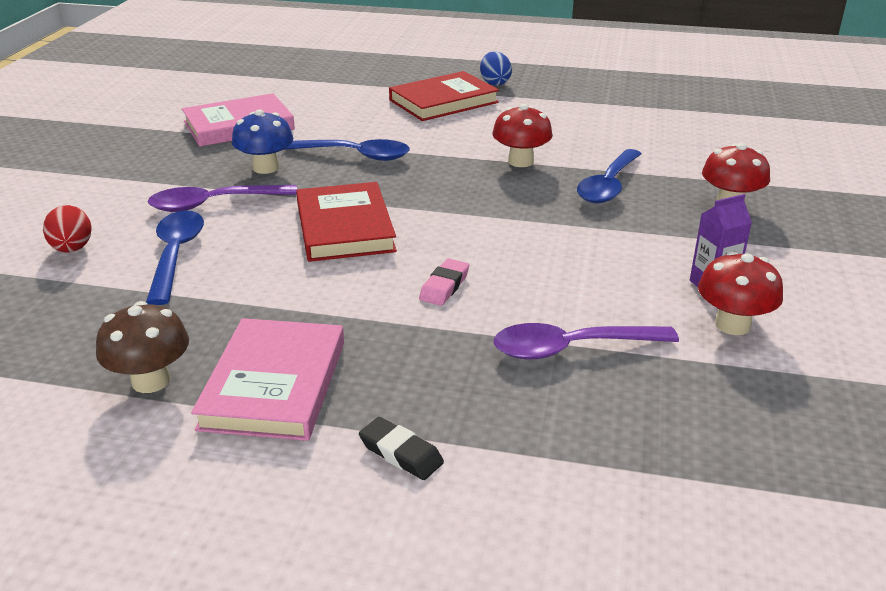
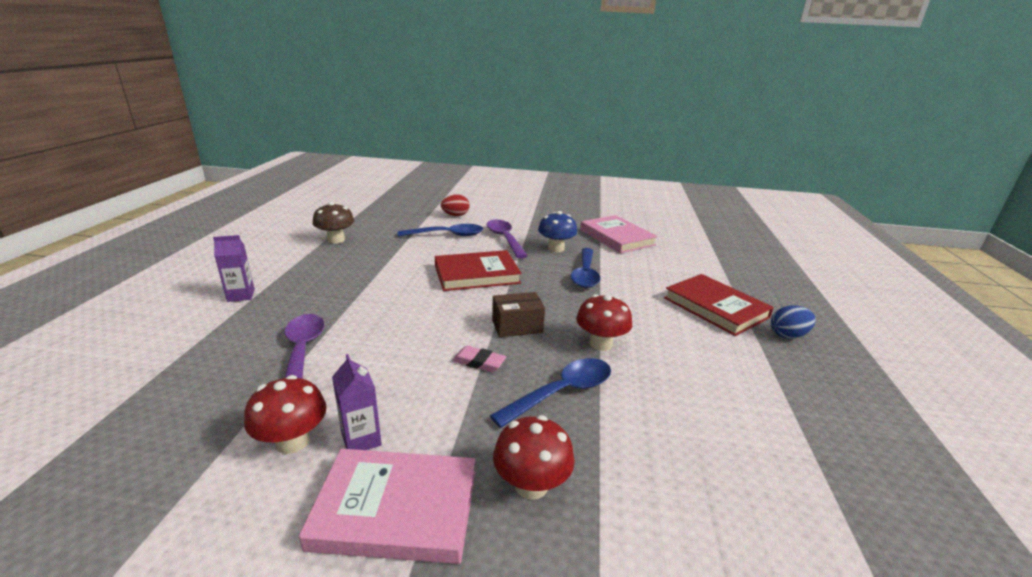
camera: 85 degrees right, 5 degrees down
(274, 384) = (318, 264): pink book -> pink book (396, 509)
(401, 453) = (241, 295): black eraser -> purple carton
(444, 286) = (396, 307): pink eraser -> pink eraser (479, 362)
(489, 203) = (517, 326): none -> brown box
(608, 186) = (562, 392): blue spoon -> blue spoon turned 120 degrees clockwise

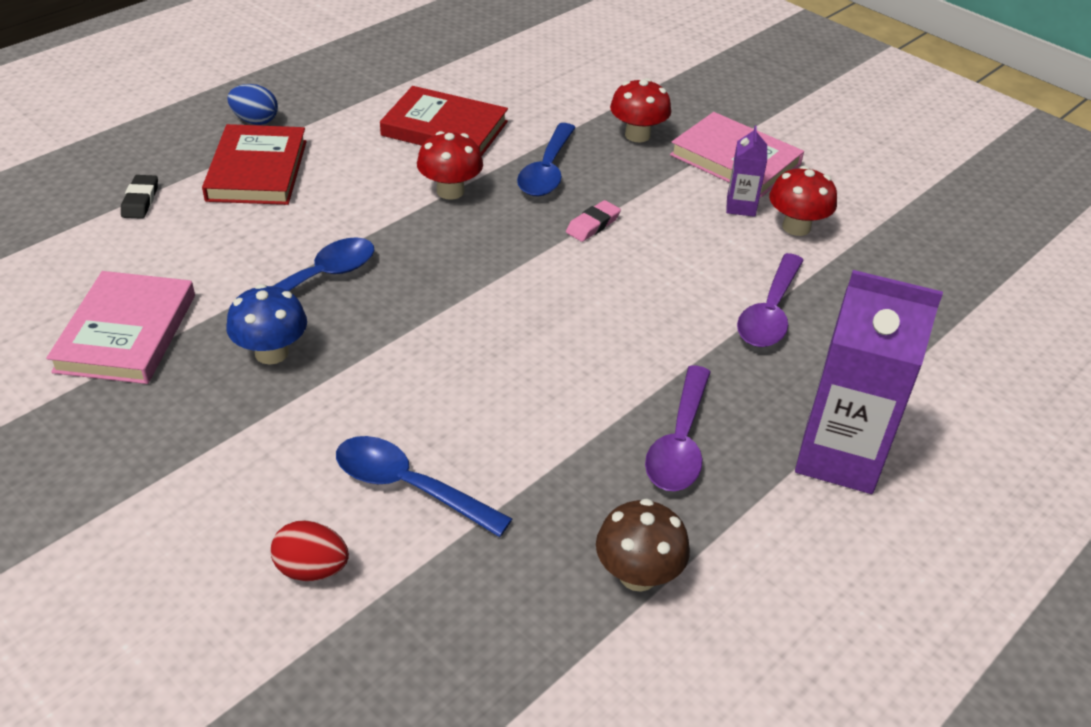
camera: 145 degrees left, 15 degrees up
(241, 295) = (839, 456): purple carton -> purple carton, size x2.10
(476, 274) = (467, 349): red book -> red book (444, 129)
(479, 362) = (593, 225): pink eraser -> pink eraser turned 75 degrees clockwise
(504, 239) = (318, 421): purple spoon -> purple spoon (679, 443)
(517, 326) = (510, 245): brown box -> none
(562, 392) = (547, 171): blue spoon -> blue spoon turned 75 degrees counterclockwise
(722, 273) = (140, 201): none -> black eraser

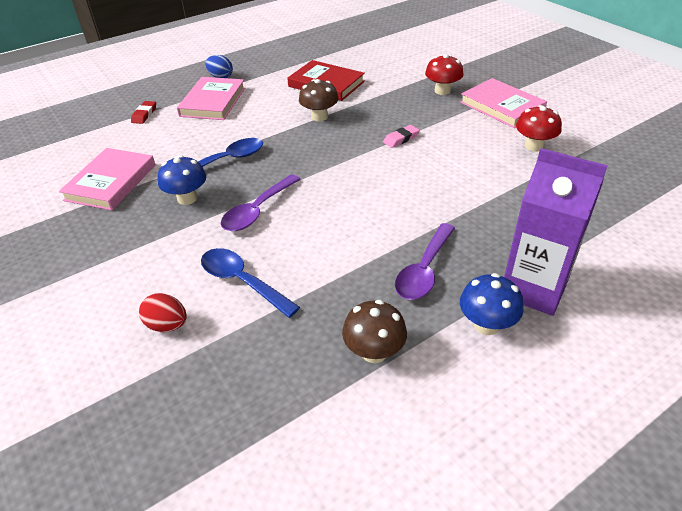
camera: 15 degrees right, 0 degrees up
(140, 201) = (144, 115): black eraser -> red eraser
(257, 170) = (213, 102): red book -> pink book
(450, 191) = (319, 117): red mushroom -> brown mushroom
(547, 171) = (381, 108): blue spoon -> none
(741, 206) = (499, 133): purple carton -> none
(769, 313) = (504, 195): purple spoon -> purple spoon (257, 210)
(785, 517) = (486, 324): none -> blue mushroom

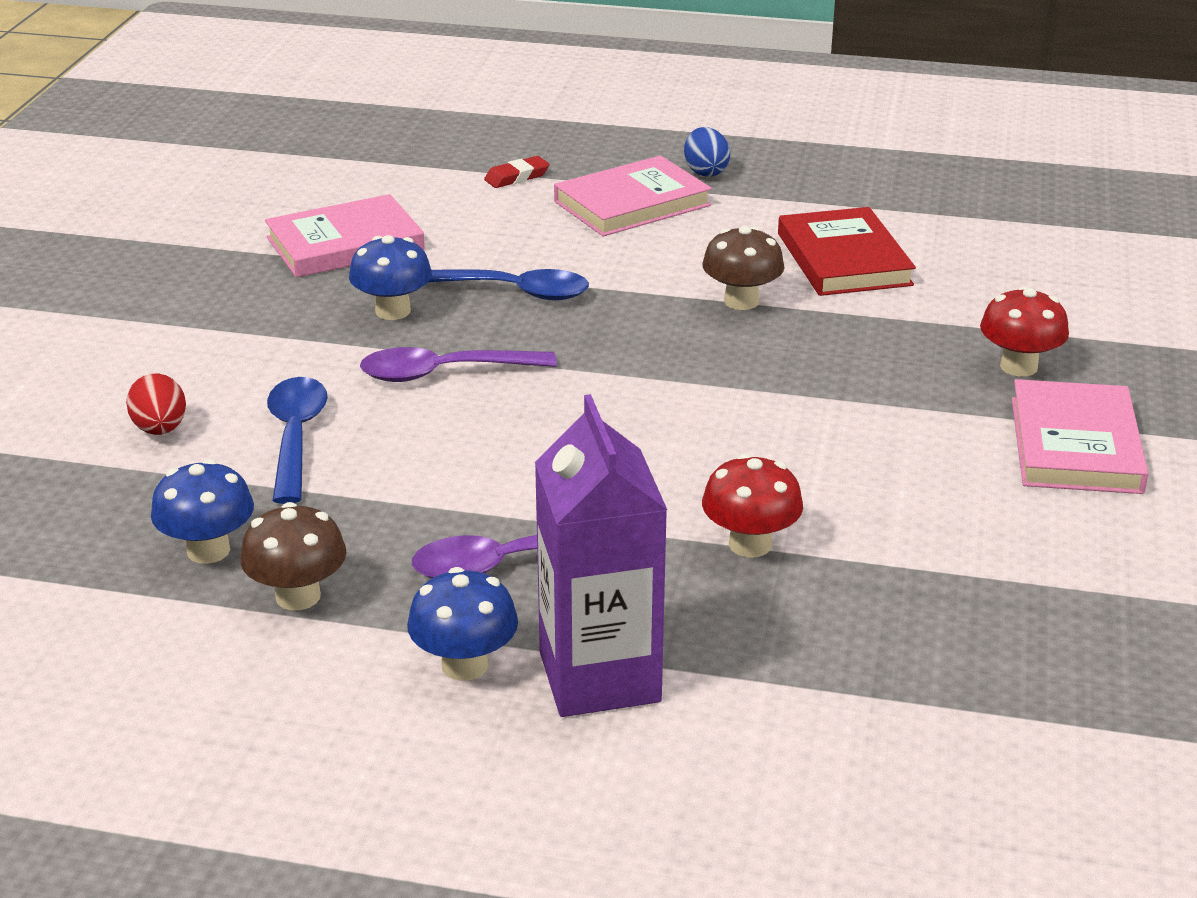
camera: 45 degrees right, 10 degrees down
(297, 364) = (208, 550): none -> blue mushroom
(401, 139) = (802, 397): pink eraser -> none
(534, 146) = (998, 529): red mushroom -> red mushroom (750, 544)

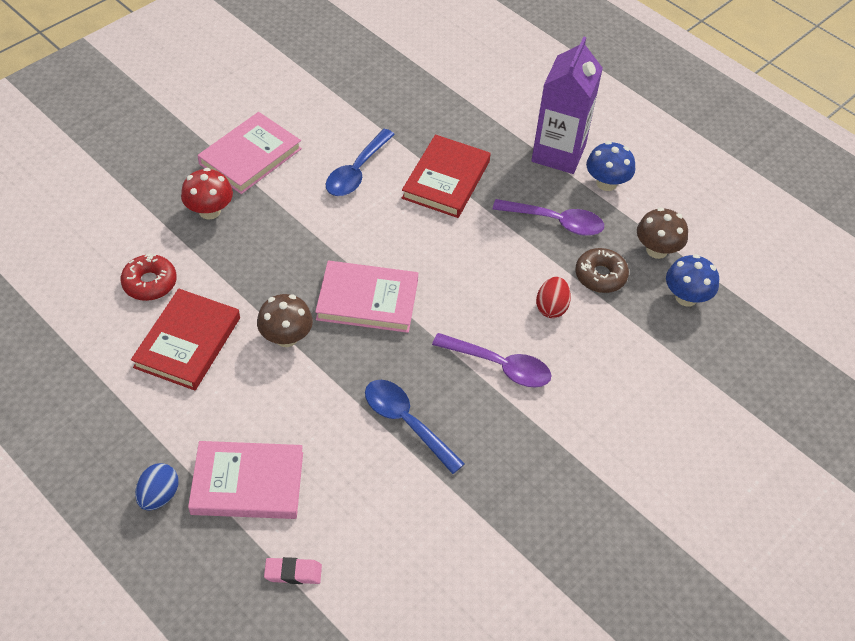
camera: 150 degrees left, 20 degrees up
(160, 429) = (679, 401): red egg -> red egg (551, 307)
(296, 437) = (608, 355): blue spoon -> blue spoon (356, 171)
(345, 244) = (476, 546): pink book -> pink book (367, 300)
(374, 522) = (600, 276): none -> brown donut
(393, 311) = (492, 444): blue mushroom -> none
(517, 177) = (293, 573): red eraser -> pink eraser
(750, 544) = (446, 180): red mushroom -> red book
(967, 283) = (150, 283): none -> red donut

